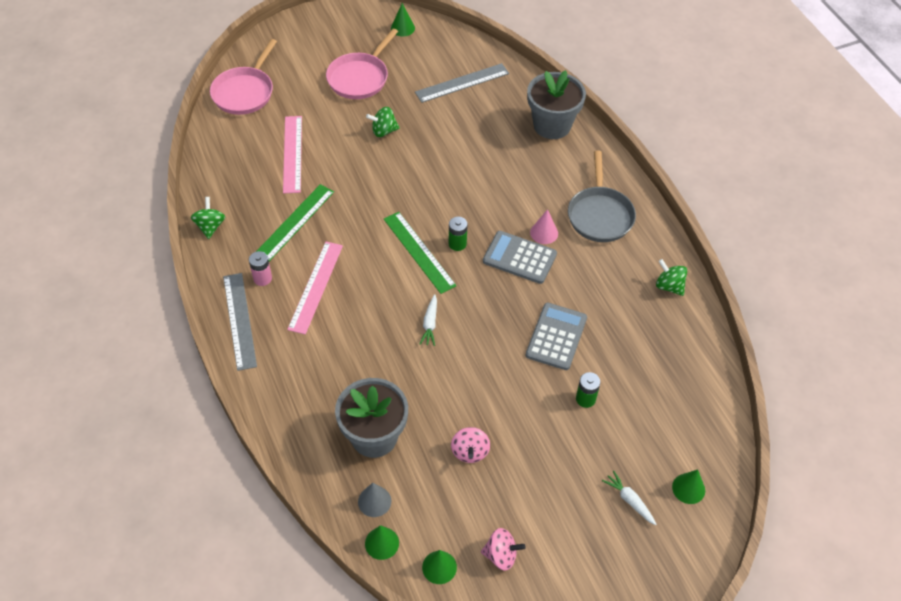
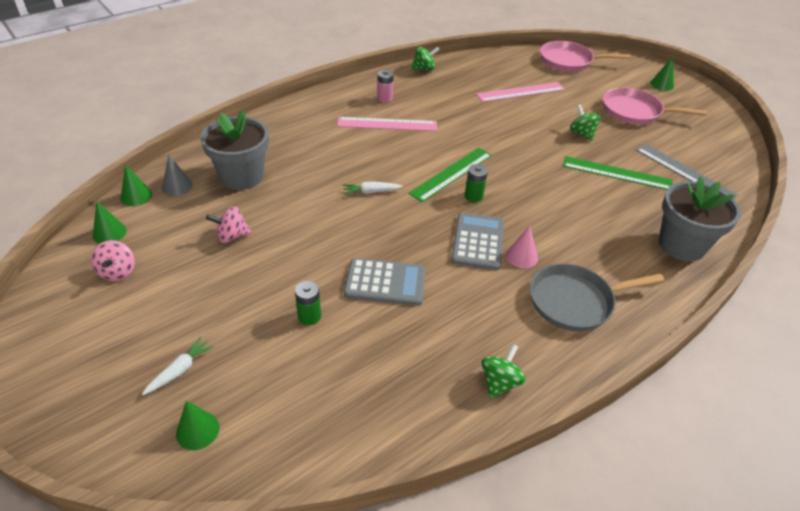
camera: 75 degrees right, 10 degrees down
(239, 320) = (340, 95): grey ruler -> none
(295, 222) = (448, 104): green ruler -> green ruler (616, 173)
(402, 28) = (721, 126): green cone -> green cone (662, 84)

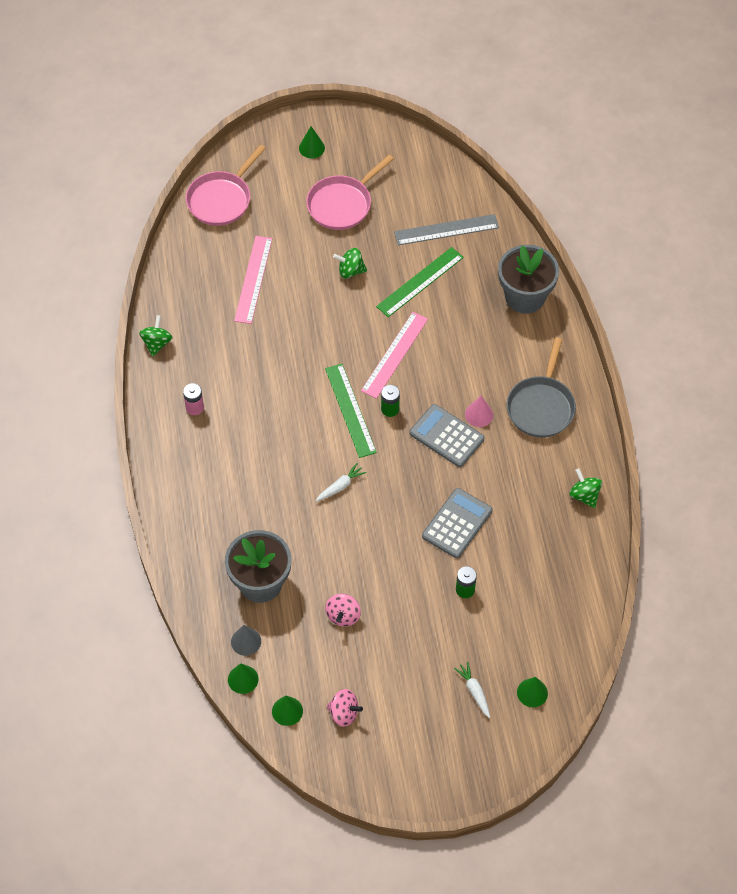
camera: 60 degrees left, 15 degrees up
(371, 192) = (340, 486): white carrot -> white carrot turned 150 degrees counterclockwise
(387, 124) = (242, 426): pink ruler -> pink ruler (394, 354)

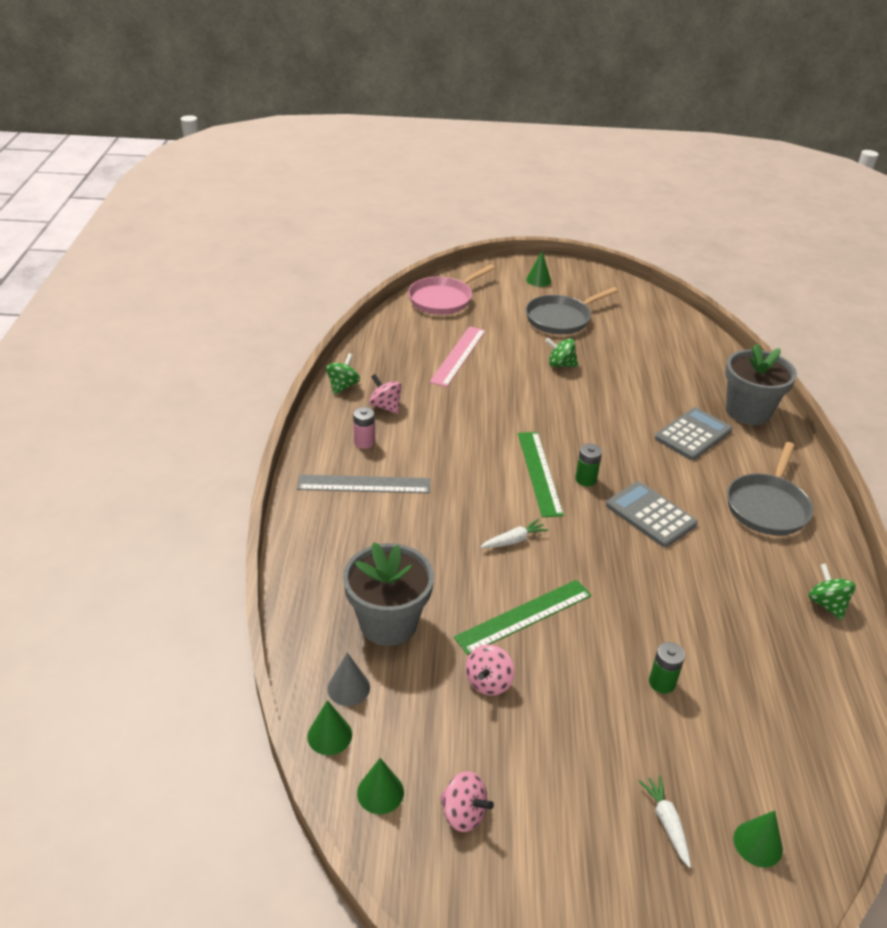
camera: 10 degrees right, 20 degrees down
(202, 361) = (385, 406): none -> pink spinning top
(342, 204) = (561, 318): pink pan -> grey pan
(394, 354) = (597, 434): pink ruler -> none
(420, 282) = (633, 383): green ruler -> green ruler (524, 616)
(446, 230) = (665, 350): grey ruler -> grey ruler (364, 484)
(457, 523) = (656, 604): grey calculator -> grey calculator (693, 434)
(479, 414) = (691, 501): pink cone -> none

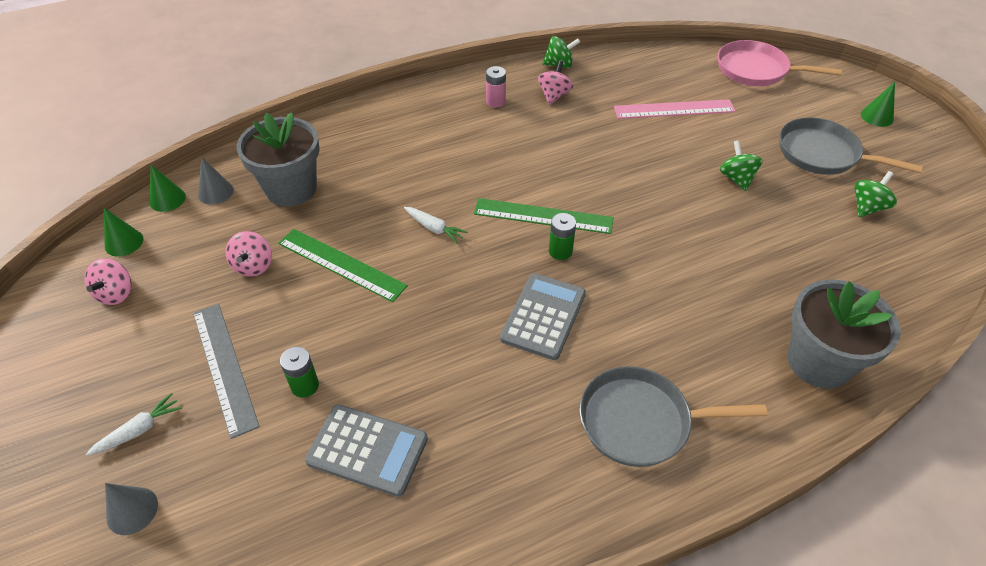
camera: 65 degrees right, 10 degrees up
(364, 484) = (442, 120): grey ruler -> grey ruler (224, 367)
(488, 682) = (254, 266): pink spinning top -> pink spinning top turned 90 degrees counterclockwise
(539, 473) = (543, 216): green ruler -> green ruler turned 45 degrees clockwise
(693, 434) = (718, 319): grey calculator -> grey calculator (367, 450)
(758, 843) = (132, 510): green cone -> grey cone
(826, 604) = (502, 518): green spinning top -> green spinning top (867, 207)

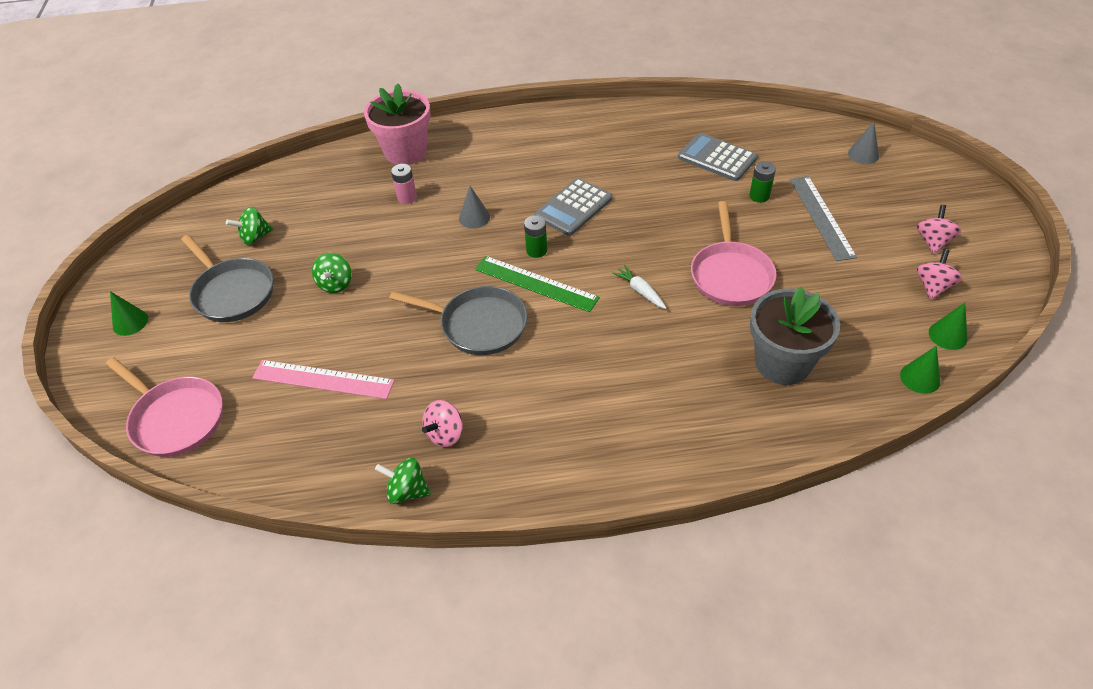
camera: 160 degrees left, 0 degrees up
(139, 430) = (874, 191): white carrot -> none
(215, 192) = (867, 376): grey cone -> grey cone (474, 217)
(254, 266) = (811, 288): pink spinning top -> pink spinning top (933, 242)
(341, 264) = (730, 275): green ruler -> pink pan
(495, 102) = (521, 440): pink battery -> pink battery (407, 197)
(641, 421) = (540, 143): grey pan -> grey pan (478, 325)
(818, 362) = (405, 152): grey flower pot -> pink flower pot

